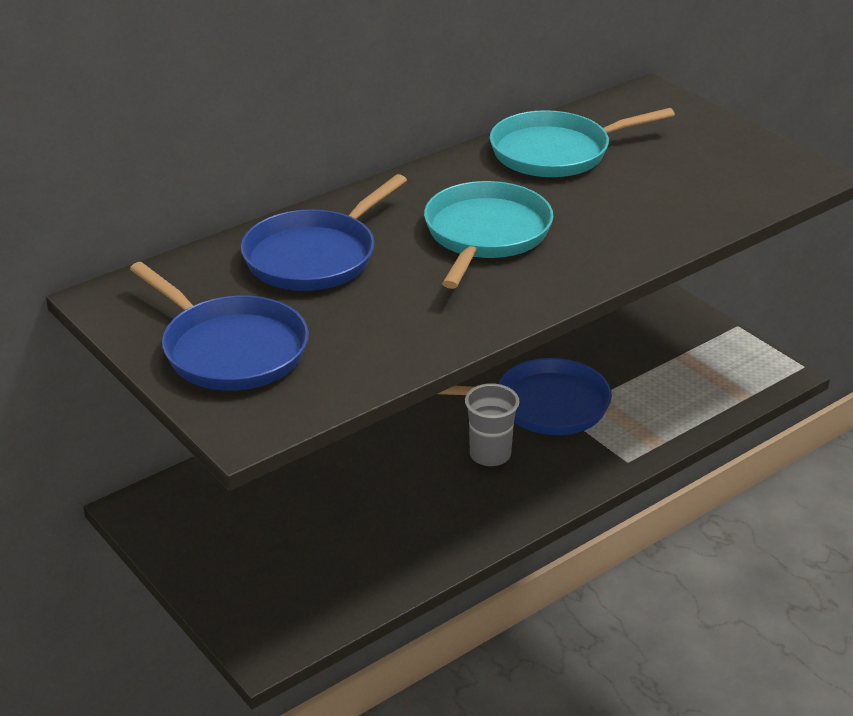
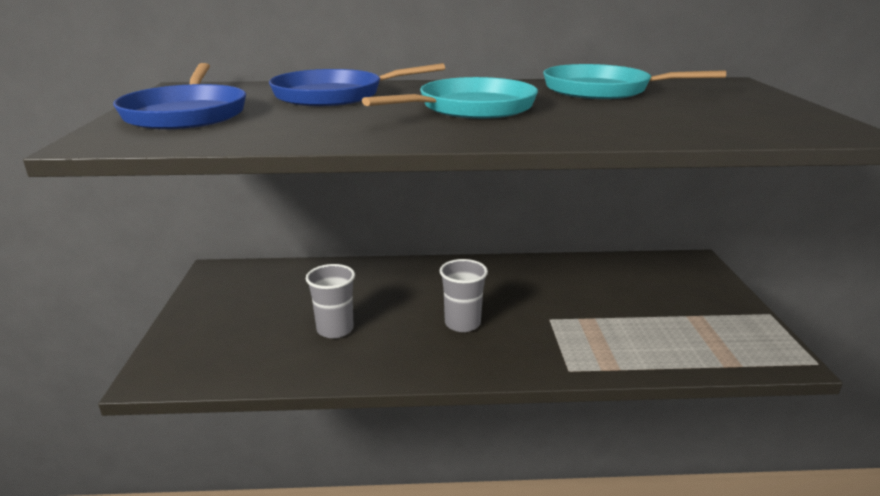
camera: 35 degrees right, 10 degrees down
(376, 517) = (335, 329): none -> grey cup
(545, 405) = (542, 309): blue pan -> none

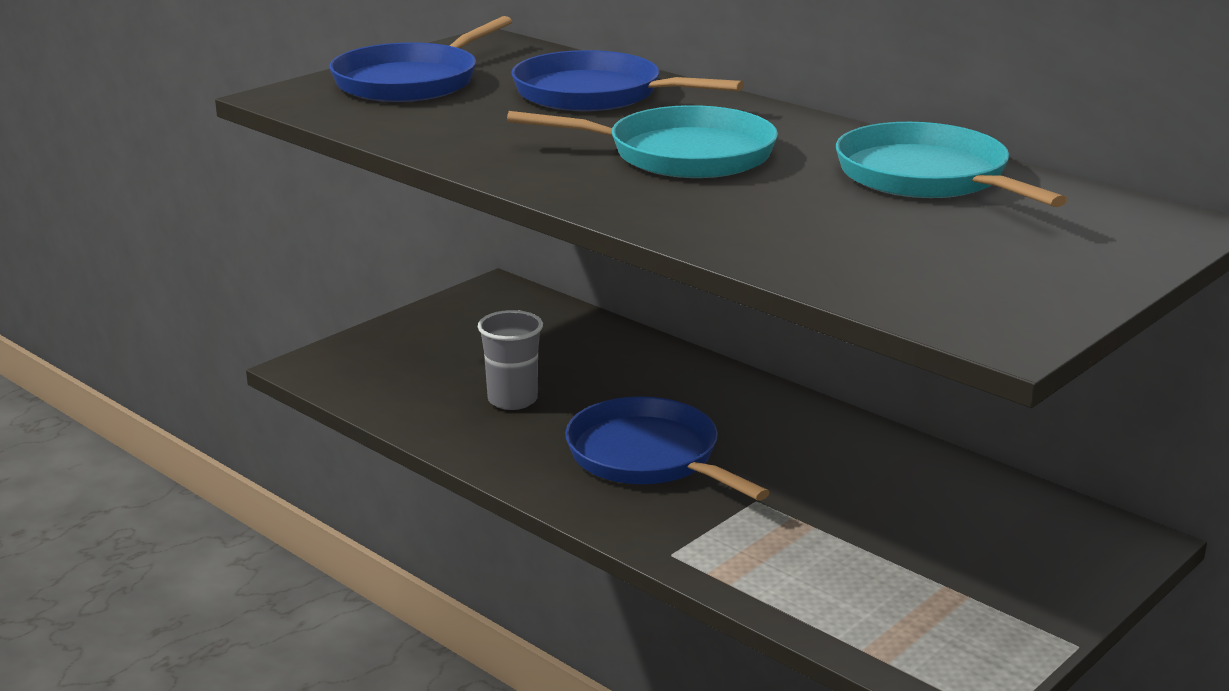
camera: 45 degrees right, 0 degrees up
(462, 323) = (648, 456): grey cup -> blue pan

